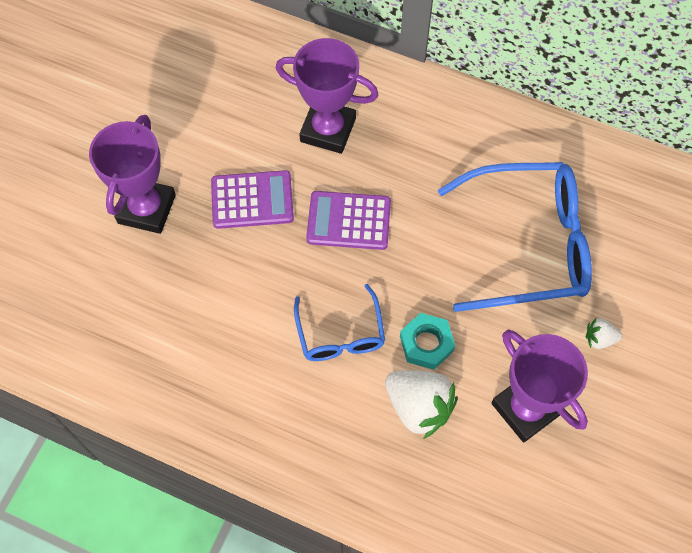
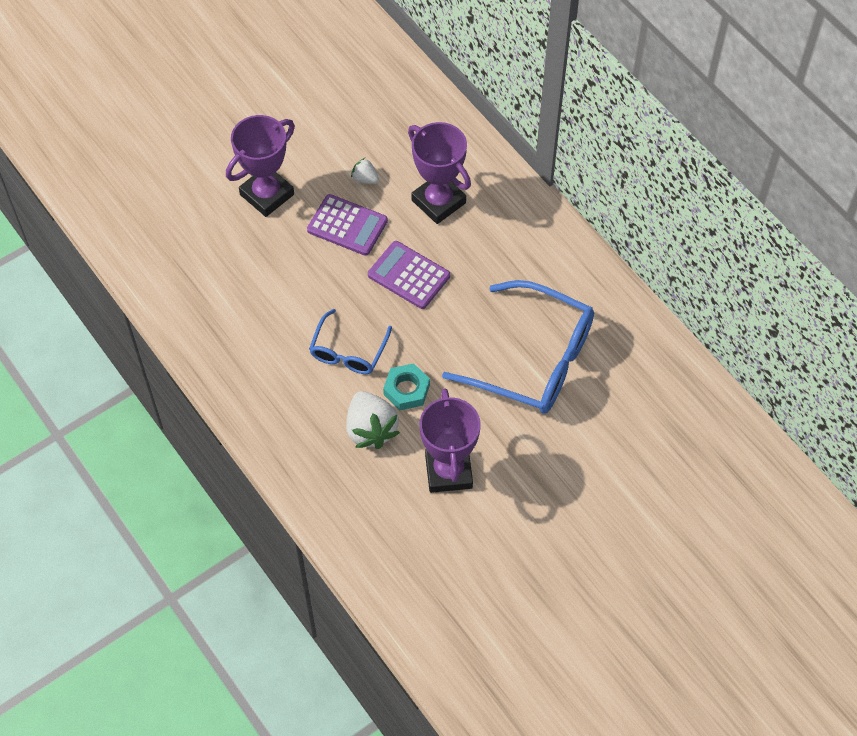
camera: 30 degrees right, 5 degrees down
(599, 339) = (539, 453): white strawberry -> white strawberry (365, 179)

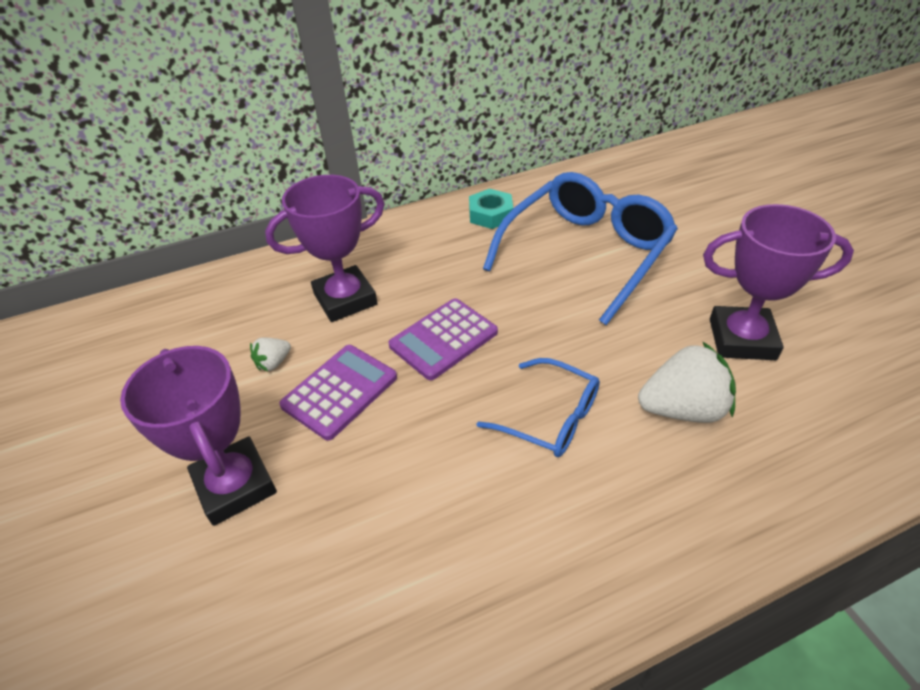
camera: 75 degrees left, 15 degrees down
(406, 390) = (619, 363): turquoise nut -> turquoise nut (491, 214)

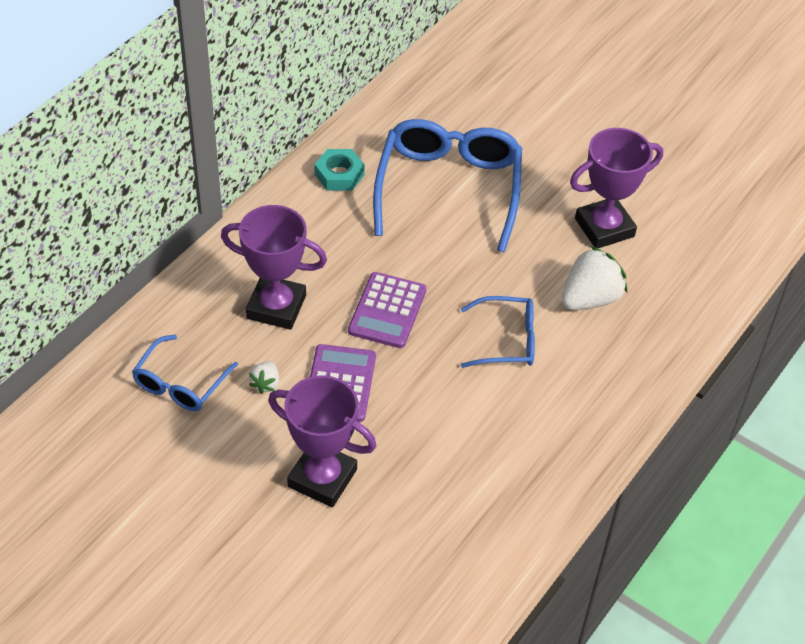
camera: 35 degrees left, 5 degrees up
(205, 334) = (180, 384): none -> blue glasses
(345, 299) = (276, 307): purple trophy -> purple trophy turned 75 degrees clockwise

